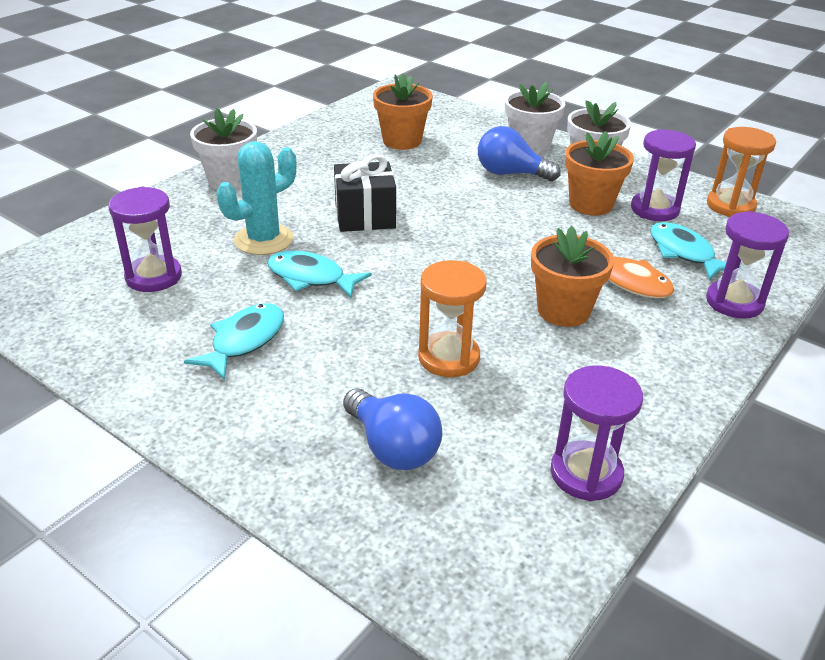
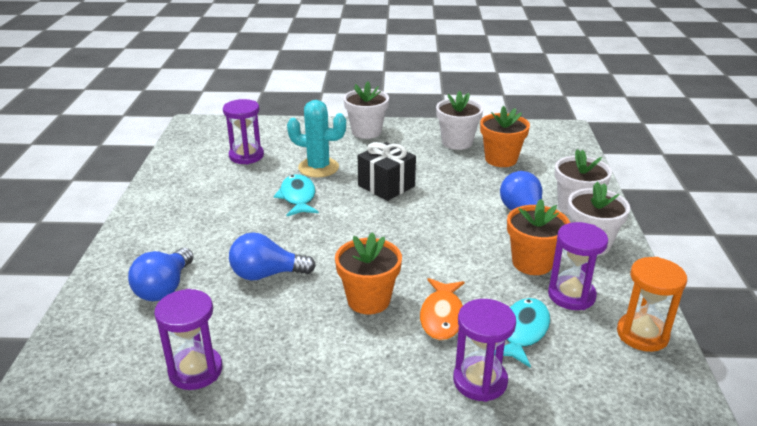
camera: 55 degrees right, 5 degrees down
(244, 341) = (216, 204): turquoise fish -> none
(336, 146) = (457, 142): none -> white flower pot
(449, 358) = (267, 274): orange hourglass -> blue light bulb

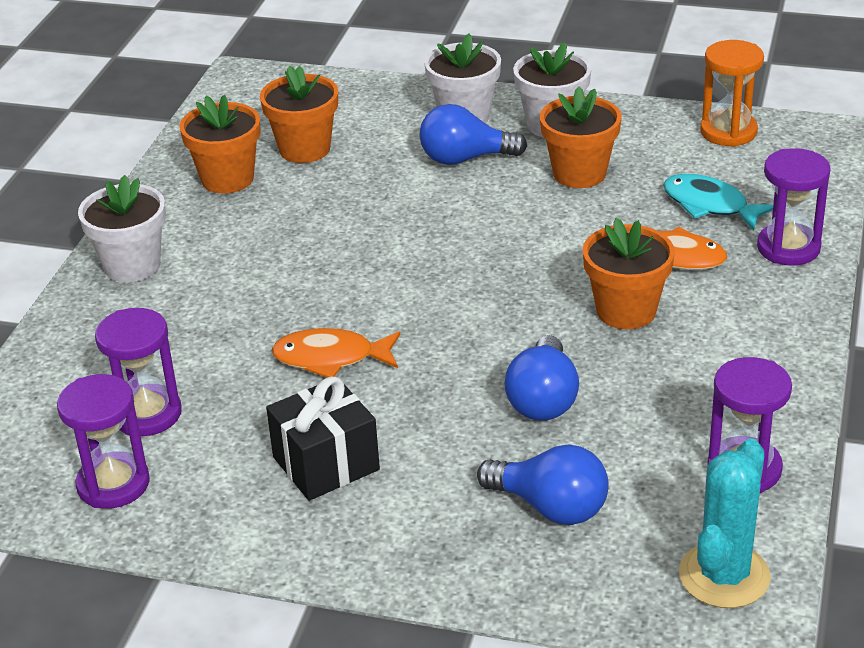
camera: 75 degrees left, 5 degrees up
(298, 197) = (331, 358): turquoise fish -> orange fish
(318, 168) = (239, 329): turquoise cactus -> turquoise cactus (724, 576)
(386, 186) = (335, 264): black gift -> black gift (326, 463)
(457, 142) = (227, 179): white flower pot -> orange flower pot
(571, 295) = (651, 160): purple hourglass -> purple hourglass (113, 484)

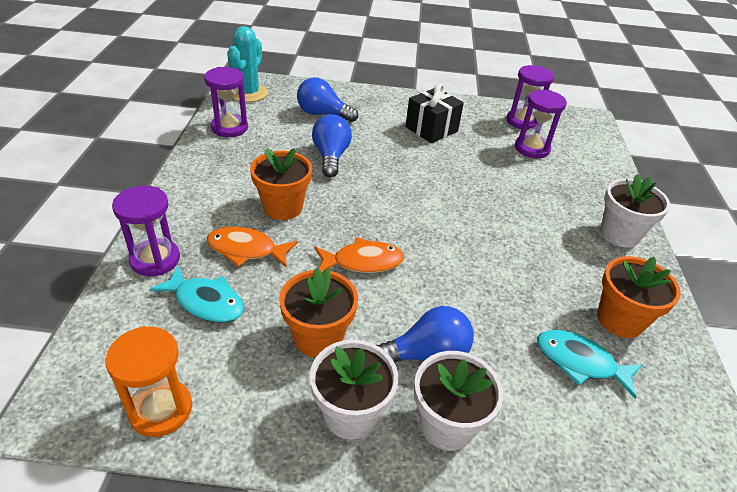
camera: 165 degrees right, 5 degrees up
(304, 149) = (580, 362): orange flower pot -> turquoise fish
(331, 358) = (454, 176): orange fish -> orange fish (363, 262)

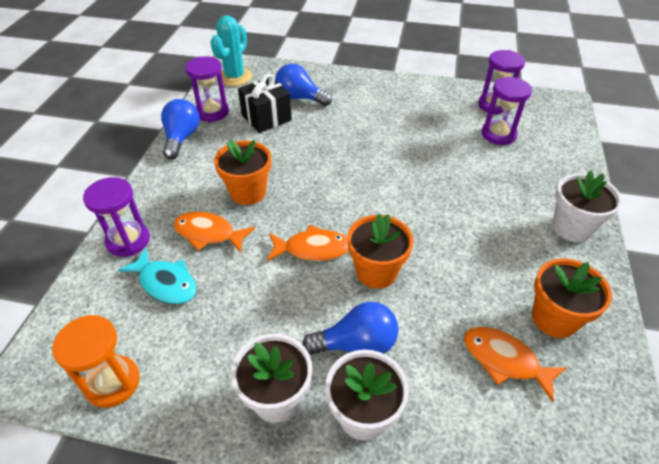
camera: 10 degrees right, 5 degrees up
(318, 338) = (259, 322): orange flower pot -> orange flower pot (376, 272)
(331, 157) = (300, 142): blue light bulb -> blue light bulb (182, 138)
(431, 129) = (401, 113): black gift -> black gift (266, 118)
(580, 362) = (505, 360): turquoise fish -> orange fish

